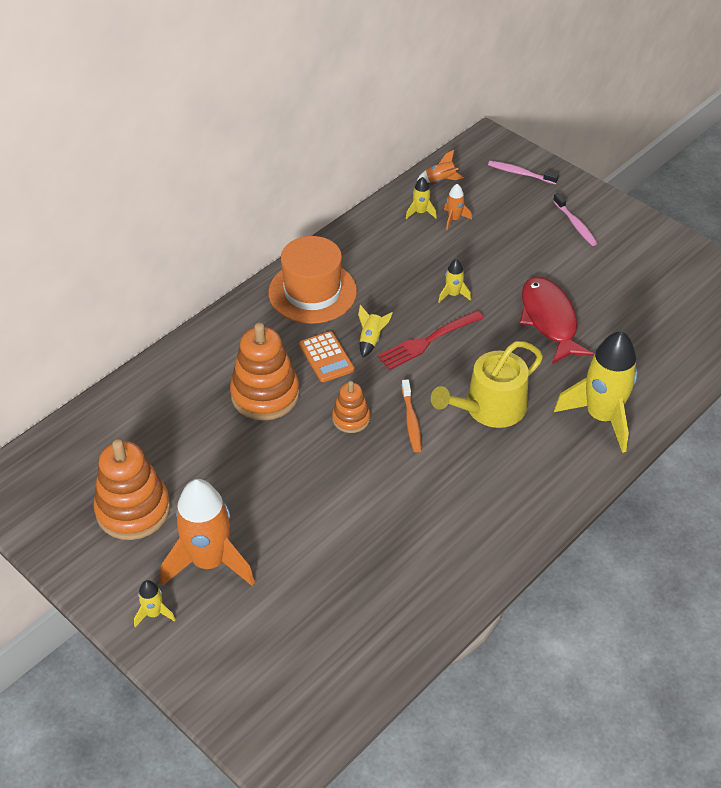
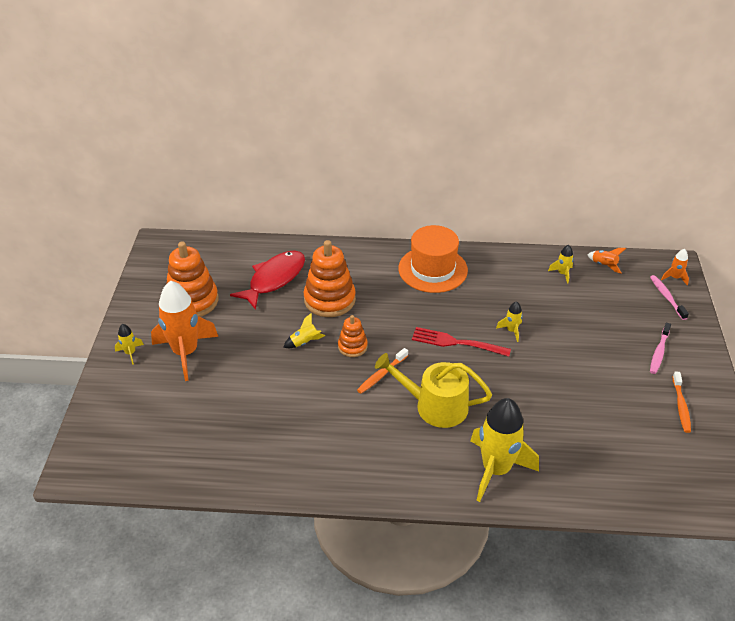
camera: 50 degrees right, 5 degrees down
(326, 357) = (388, 307): orange calculator -> none
(371, 340) = (426, 317): yellow rocket -> yellow rocket (304, 342)
(454, 219) = (578, 292): orange rocket -> orange rocket (674, 278)
(549, 320) = (550, 390): red fish -> red fish (274, 279)
(644, 256) = (681, 406): none -> orange toothbrush

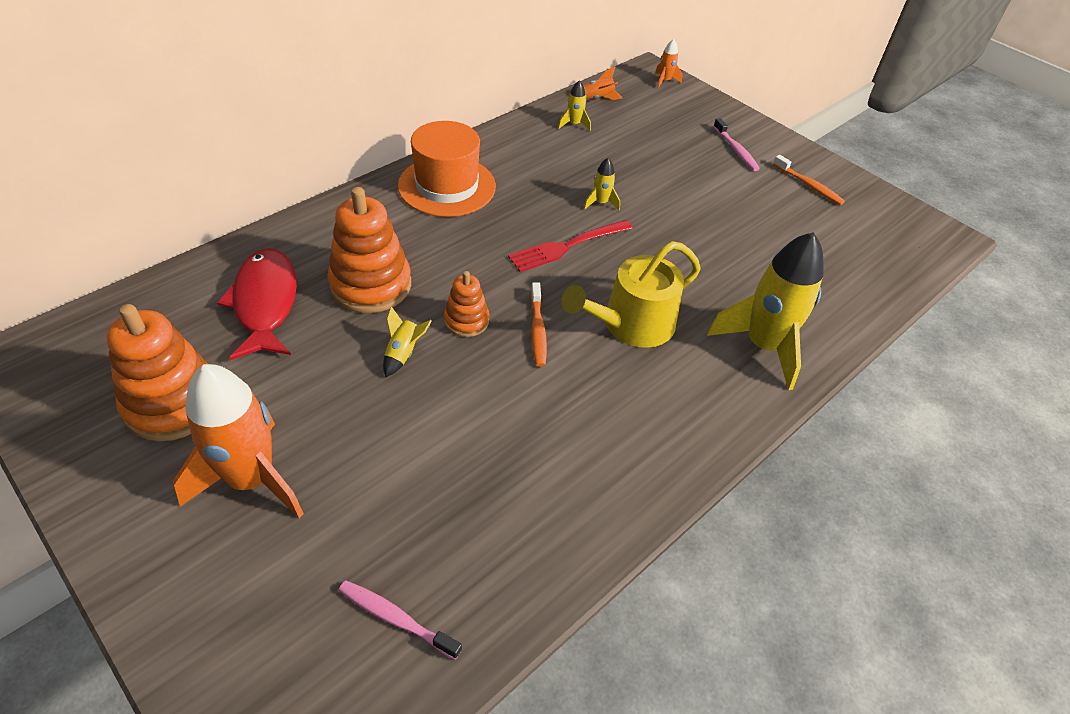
camera: 50 degrees left, 5 degrees up
(130, 353) = (157, 545): yellow rocket -> none
(666, 297) = (680, 100): pink toothbrush -> pink toothbrush (396, 618)

